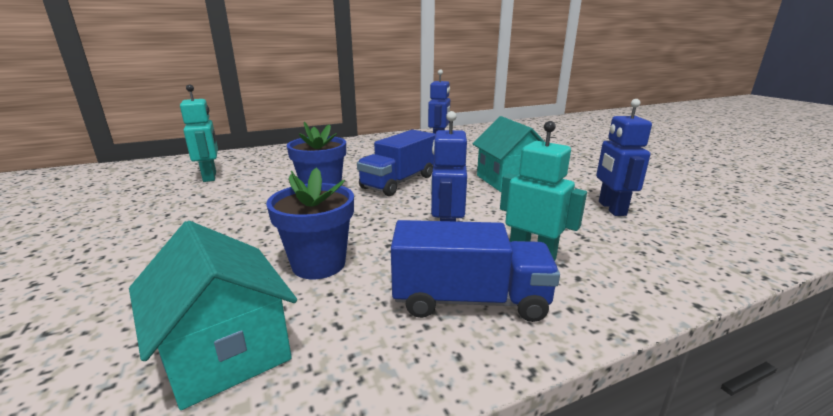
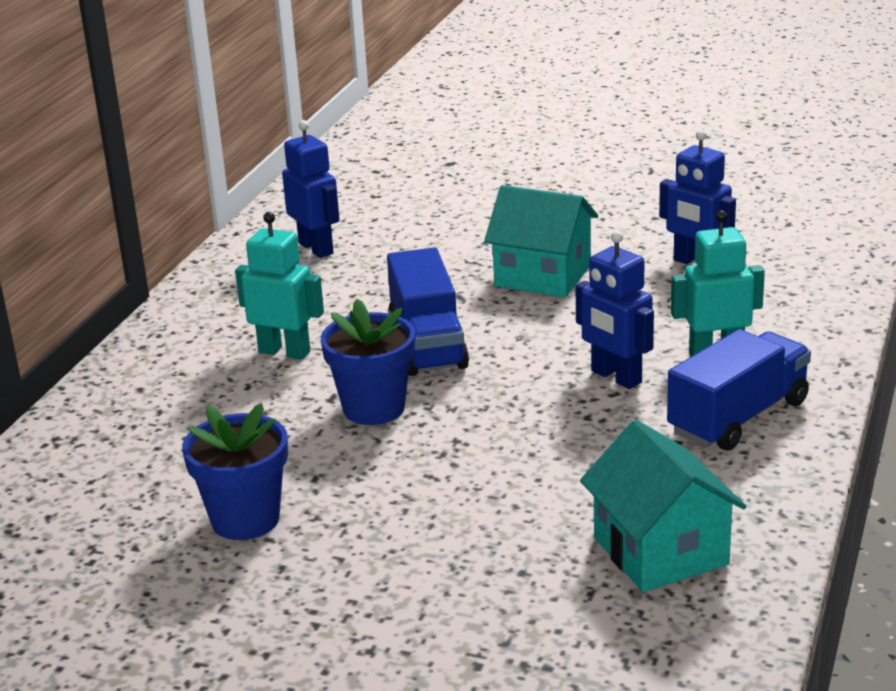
camera: 45 degrees left, 5 degrees up
(210, 176) = (150, 479): turquoise robot -> turquoise robot (284, 352)
(226, 351) = (660, 551): turquoise house -> turquoise house turned 60 degrees clockwise
(318, 264) = (573, 468): blue flower pot -> blue flower pot (245, 519)

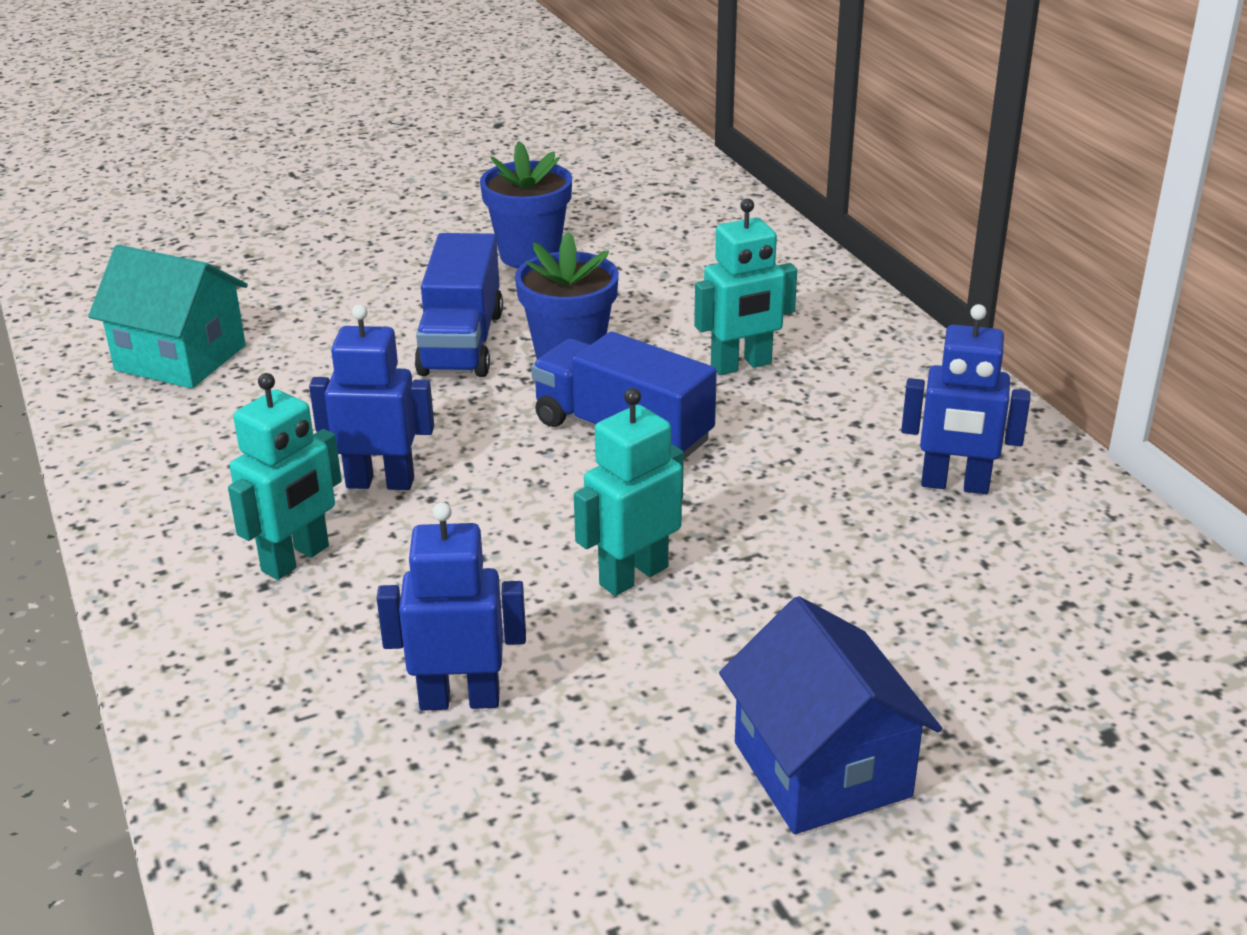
camera: 135 degrees right, 5 degrees up
(543, 276) = (633, 575): turquoise house -> turquoise robot
(574, 192) = (822, 769): none -> blue house
(738, 417) = (206, 494): blue truck -> blue truck (461, 343)

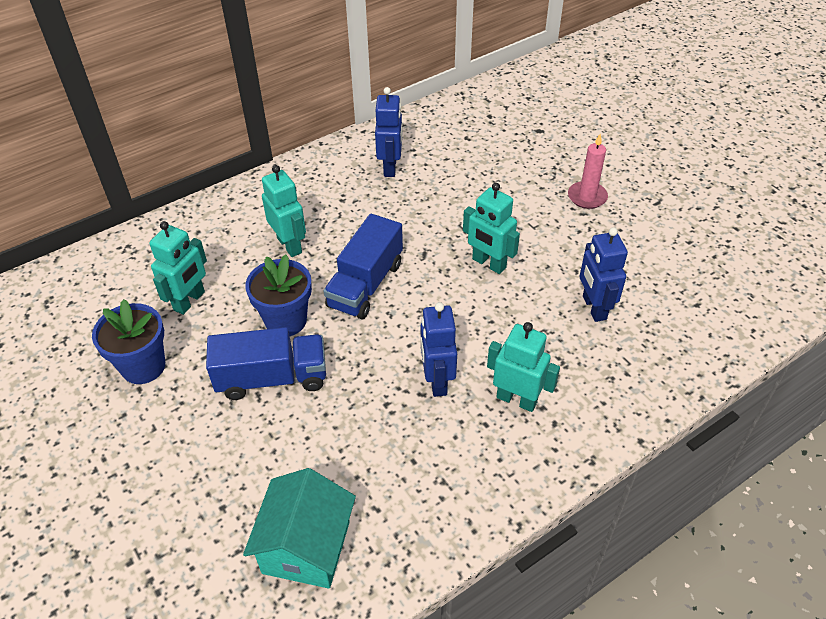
camera: 100 degrees left, 15 degrees up
(639, 284) = (189, 301): none -> turquoise robot
(822, 769) = (587, 197): blue house -> pink candle

